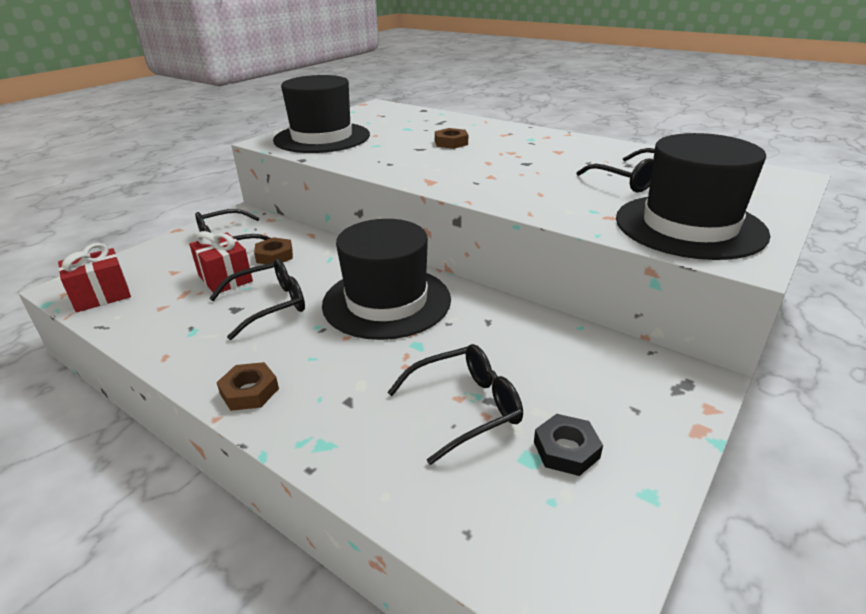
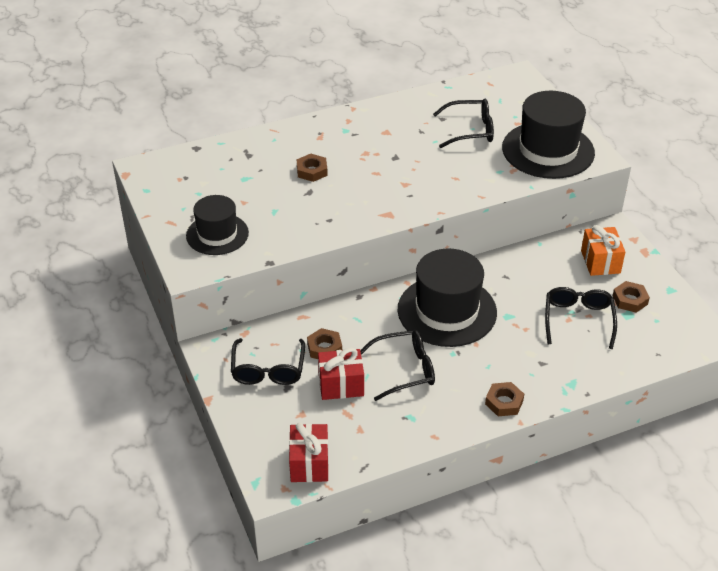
camera: 60 degrees left, 10 degrees up
(269, 305) = (404, 370): black glasses -> black glasses turned 75 degrees clockwise
(322, 138) = (217, 234): black hat -> black hat, size x0.62
(566, 449) = (630, 300): black nut -> brown nut
(613, 390) = (600, 262): none -> orange gift

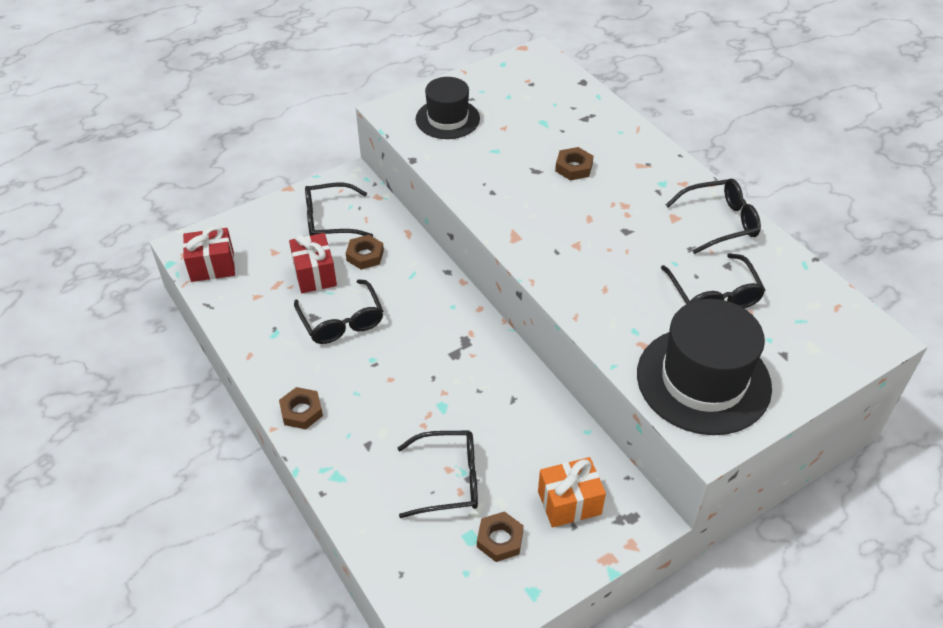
camera: 80 degrees right, 5 degrees up
(397, 113) = (719, 222): none -> black glasses
(447, 311) = (439, 348): black hat -> none

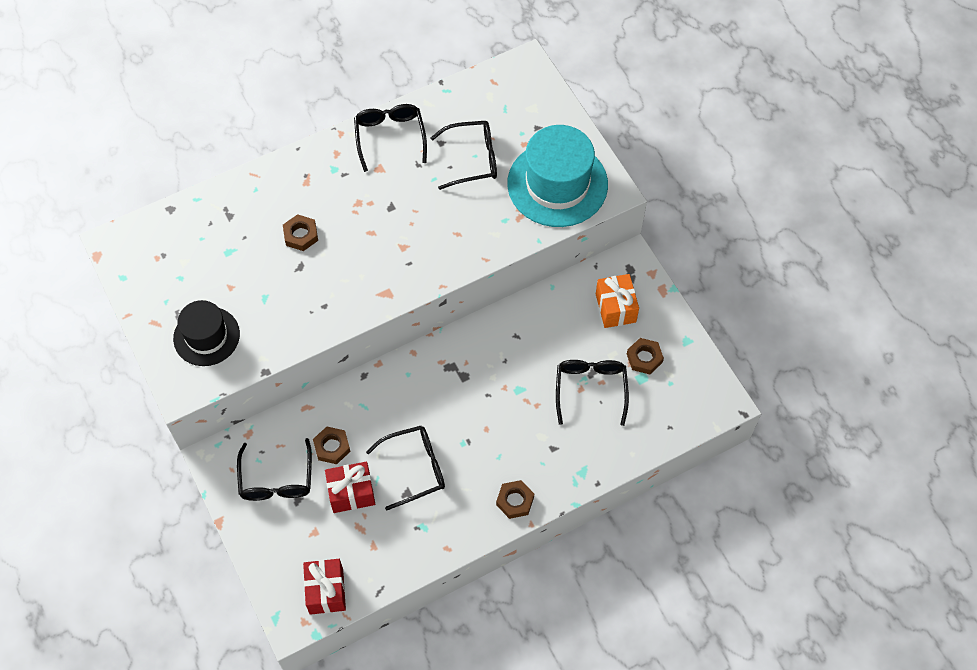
camera: 85 degrees left, 15 degrees up
(703, 380) = (557, 184): black hat -> turquoise hat

